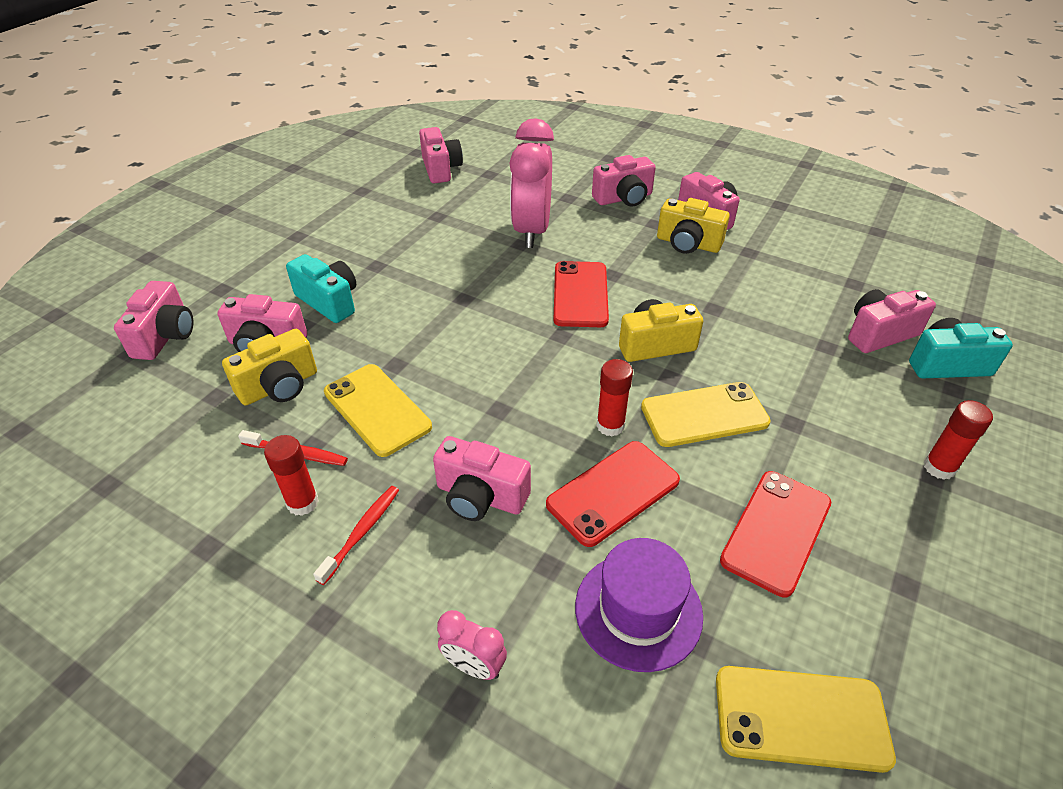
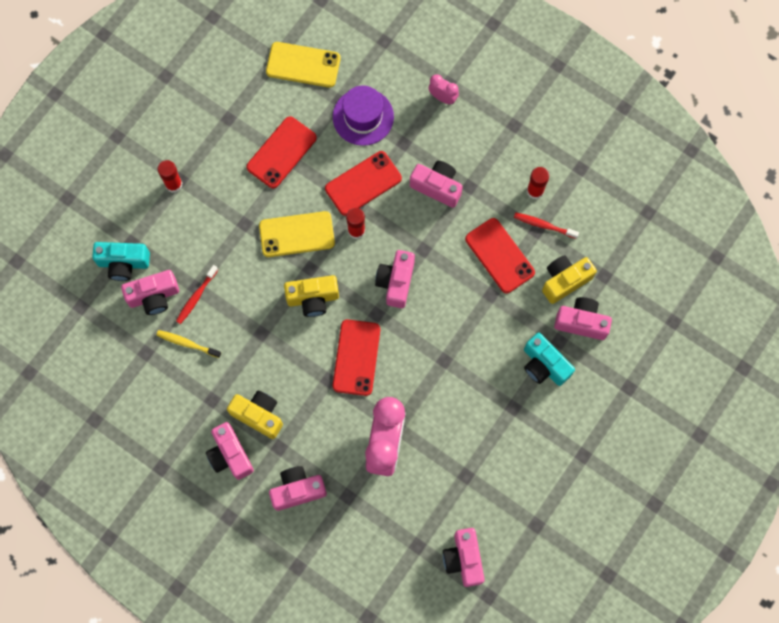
camera: 175 degrees left, 30 degrees up
(165, 336) = (654, 336): pink camera -> pink camera (396, 282)
(361, 532) = (500, 170): red toothbrush -> red toothbrush (196, 297)
(377, 409) = (499, 256): yellow phone -> red phone
(806, 294) = (187, 343): none -> yellow toothbrush

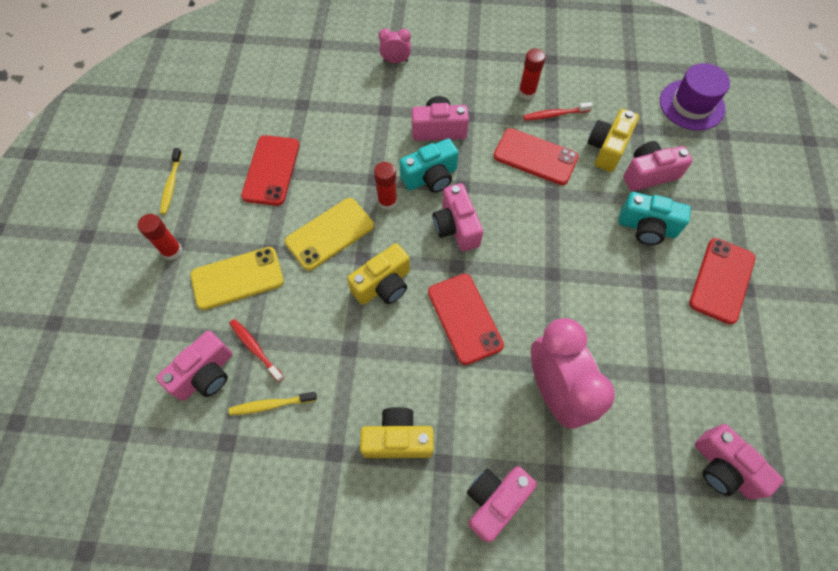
camera: 30 degrees left, 10 degrees down
(123, 263) = (152, 357): turquoise camera -> turquoise camera (430, 177)
(196, 297) = (255, 349): red toothbrush -> red toothbrush turned 135 degrees clockwise
(199, 124) = (171, 185): none -> yellow toothbrush
(230, 455) = (392, 506): pink camera -> none
(303, 65) = (250, 92): yellow phone -> yellow phone (237, 278)
(363, 117) = (333, 106): purple hat -> purple hat (691, 105)
(363, 183) = (368, 159): red phone -> red phone (721, 280)

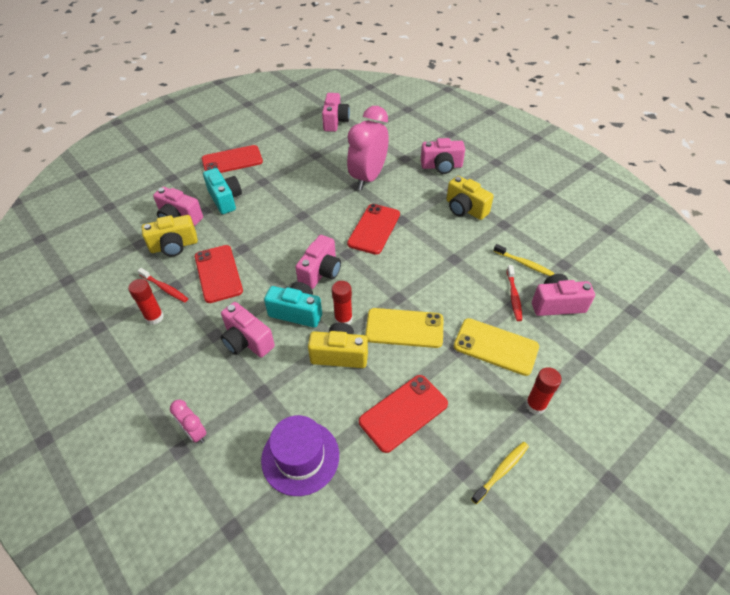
camera: 135 degrees left, 15 degrees down
(383, 285) = (401, 274): yellow camera -> yellow camera (339, 354)
(691, 105) = (90, 231): purple hat -> purple hat (300, 457)

